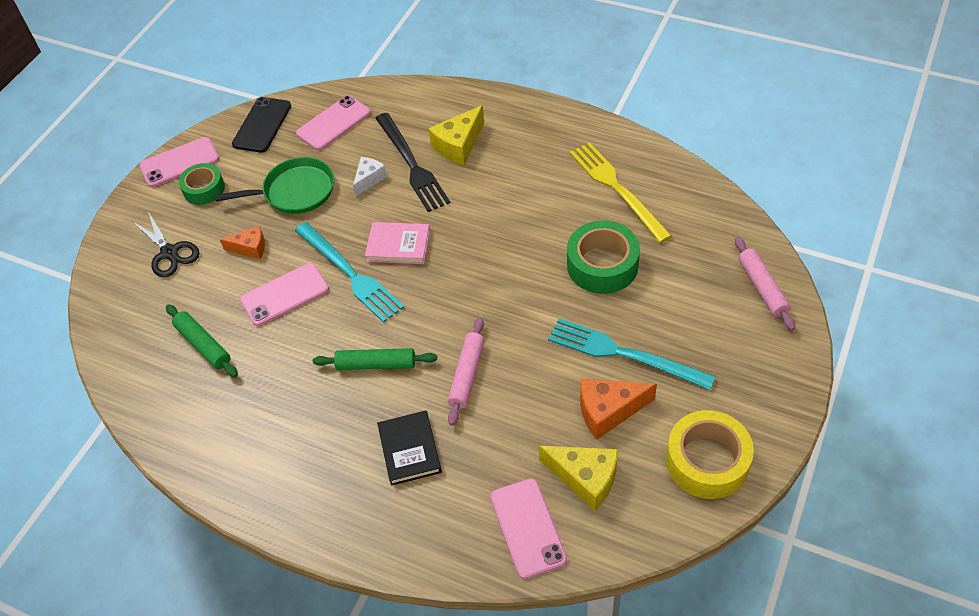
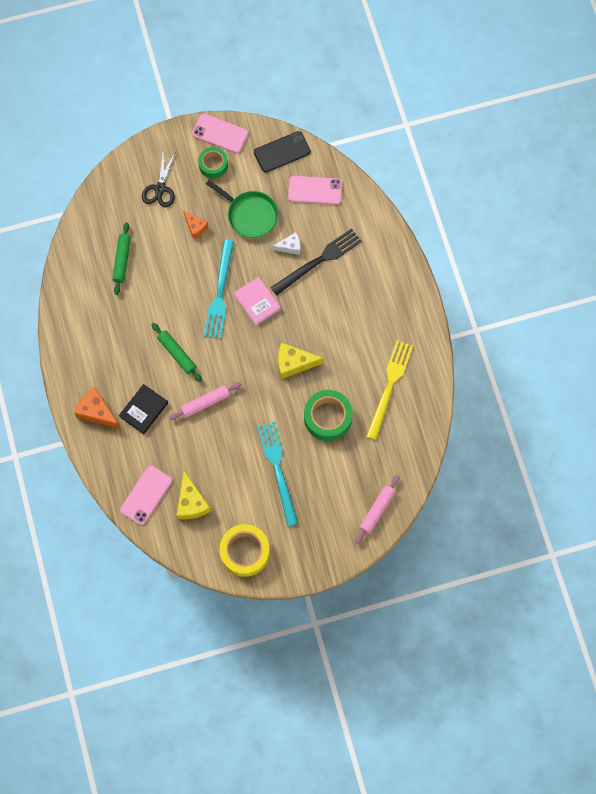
camera: 45 degrees right, 20 degrees up
(285, 295) = (181, 272): pink phone -> none
(412, 164) = (319, 261): black fork -> black fork turned 150 degrees counterclockwise
(458, 145) = (354, 274): yellow cheese -> yellow cheese (294, 363)
(608, 411) = (237, 486): orange cheese -> orange cheese (97, 412)

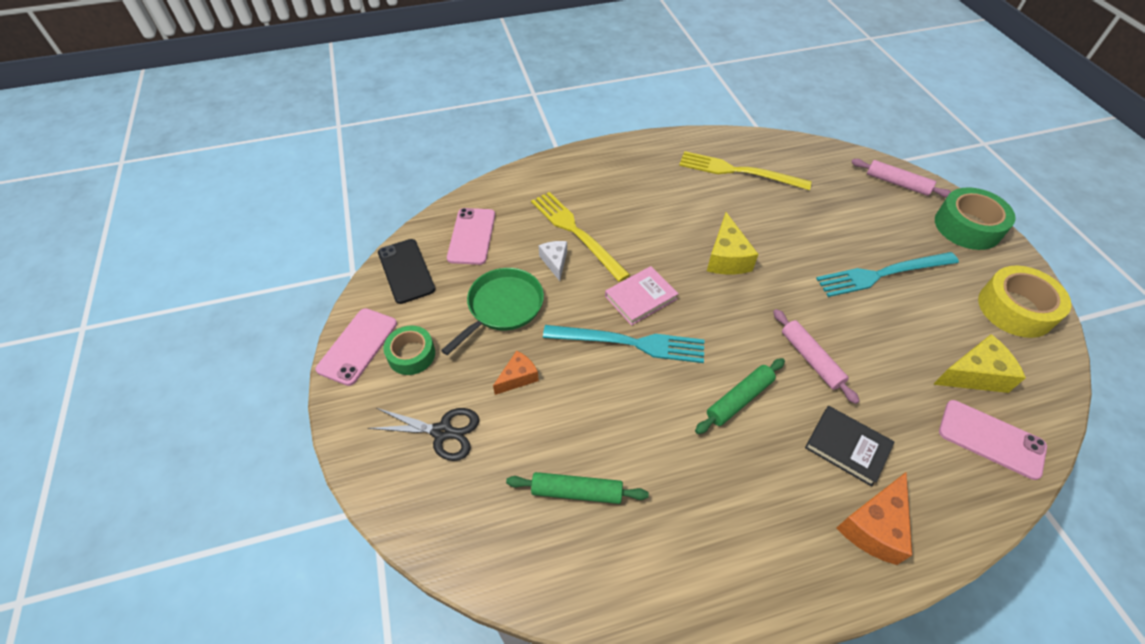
camera: 90 degrees left, 20 degrees down
(319, 261) = (576, 232): black fork -> yellow fork
(327, 417) = (794, 225): green tape -> green tape (967, 226)

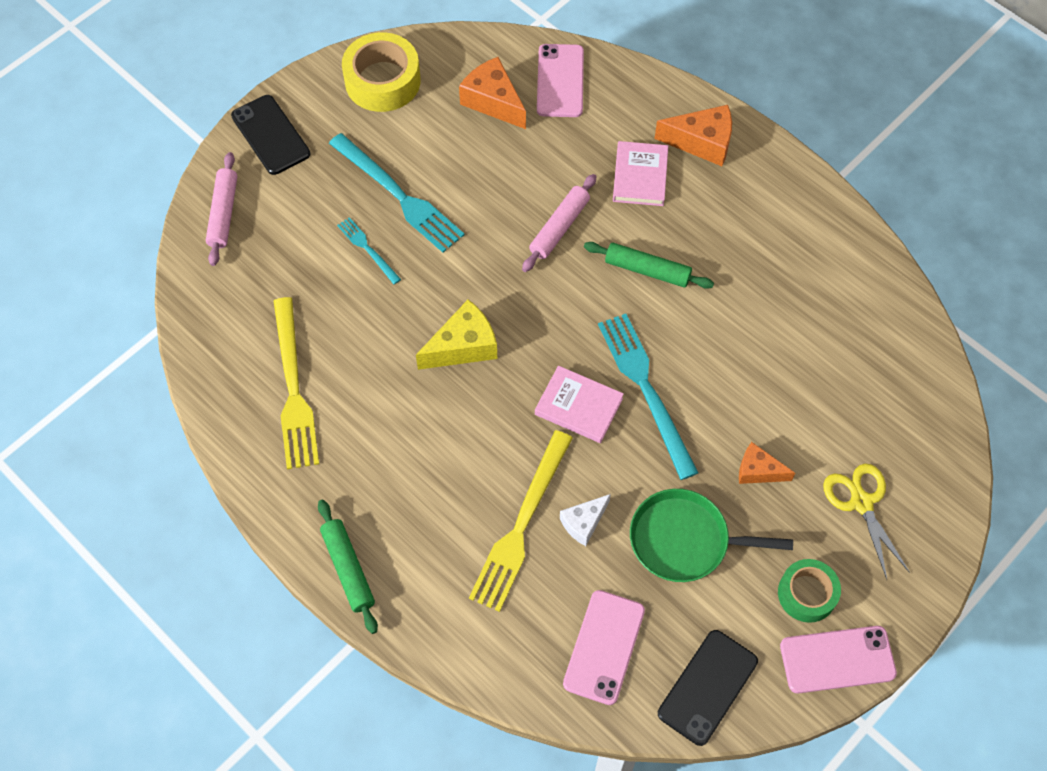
camera: 120 degrees left, 10 degrees up
(442, 432) = (861, 502): black scissors -> yellow scissors
(471, 236) = (604, 647): pink phone -> pink phone turned 45 degrees counterclockwise
(577, 491) = (830, 358): green rolling pin -> green rolling pin (348, 569)
(836, 240) = (367, 249): none -> turquoise fork
(847, 447) = (640, 176): black book -> pink book
(967, 226) = (270, 135): green tape -> black phone
(974, 374) = (493, 101): yellow cheese -> orange cheese

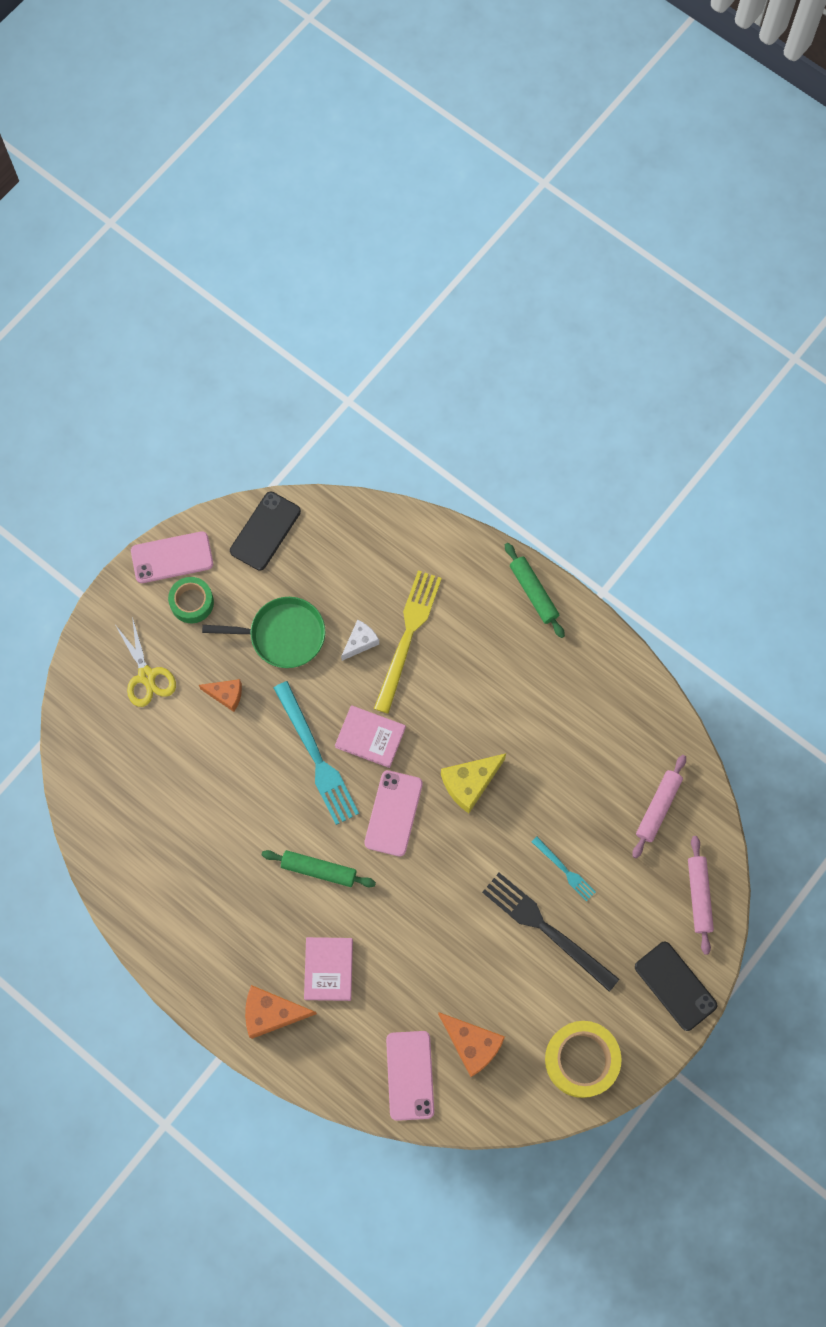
camera: 175 degrees right, 10 degrees up
(293, 388) = (603, 733): yellow fork -> none
(398, 195) = (546, 929): turquoise fork -> black fork
(559, 227) = (398, 907): pink rolling pin -> pink rolling pin (658, 808)
(604, 647) = (340, 552): pink phone -> pink phone (393, 813)

